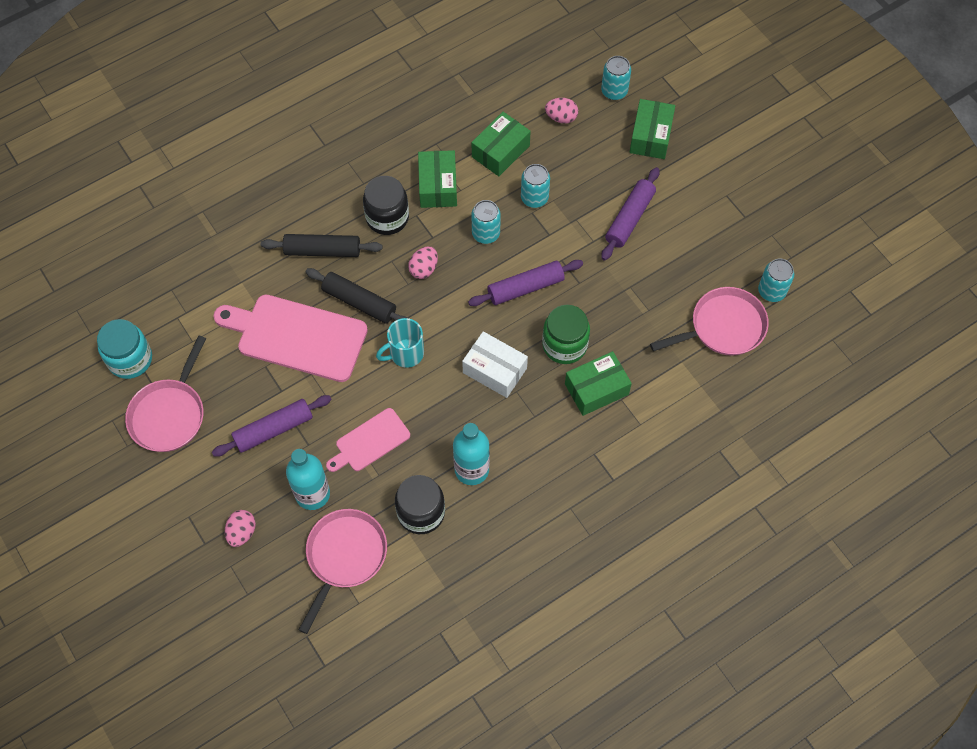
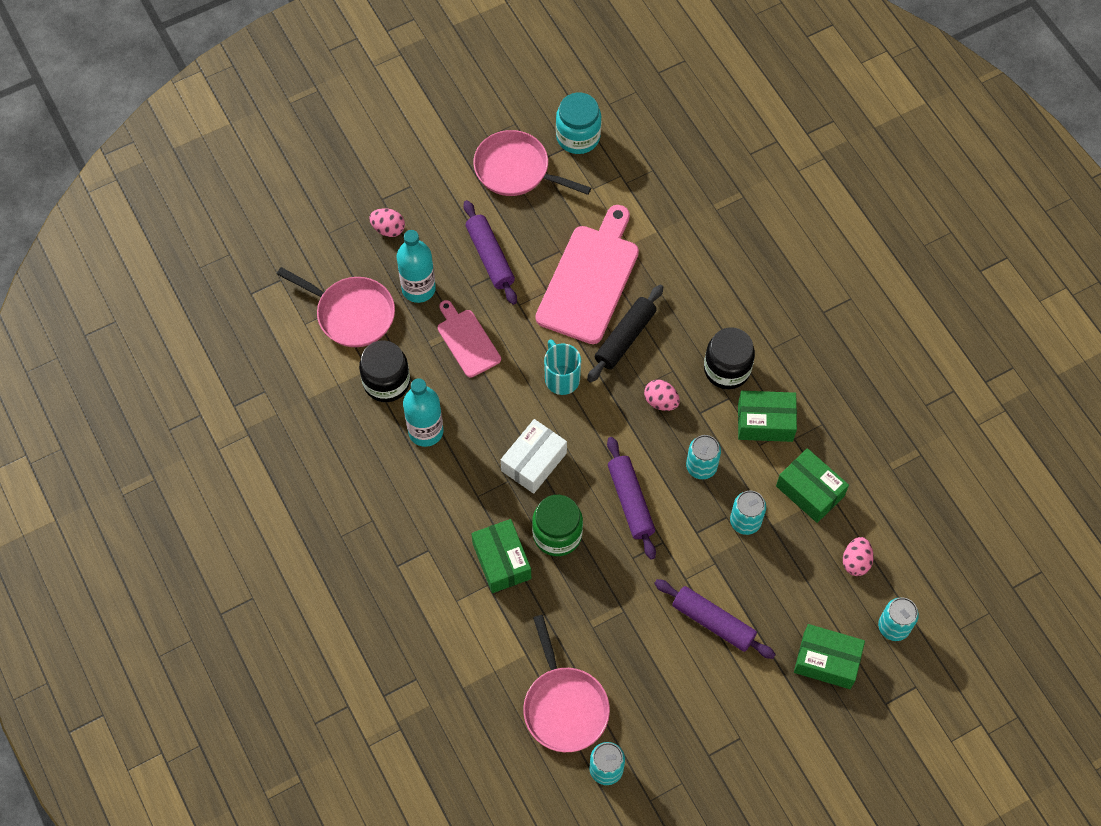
camera: 95 degrees right, 0 degrees up
(322, 250) = (689, 306): black rolling pin -> none

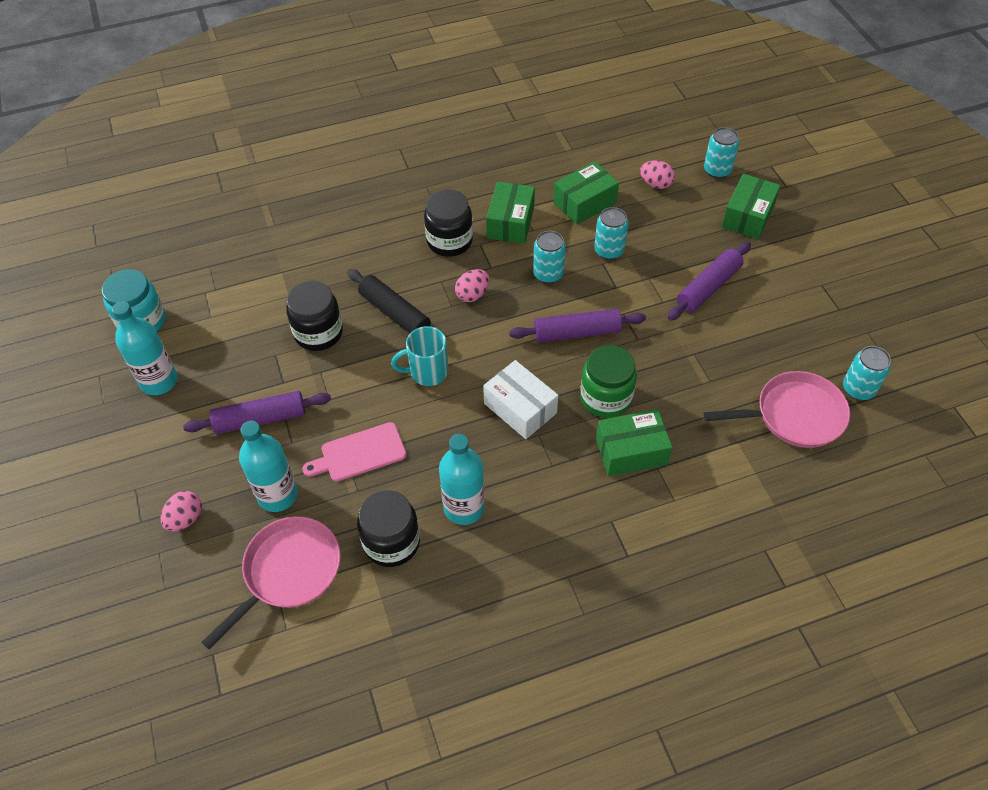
camera: 80 degrees left, 10 degrees down
(516, 170) = (159, 381): pink pan -> turquoise bottle
(590, 279) = (318, 333): pink cutting board -> black jar

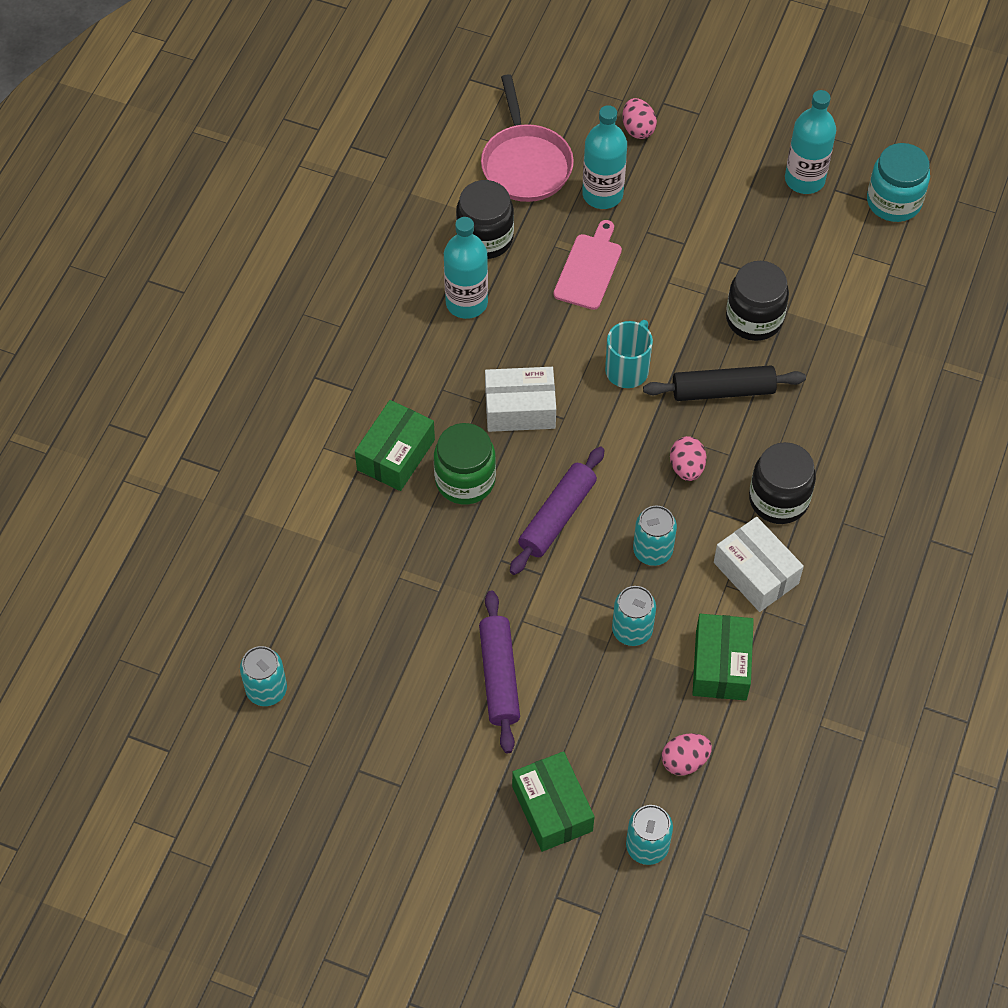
camera: 130 degrees right, 5 degrees up
(260, 419) = (693, 224): purple rolling pin -> none
(510, 222) = (756, 573): green box -> white box
(794, 415) = (298, 609): pink pan -> none

